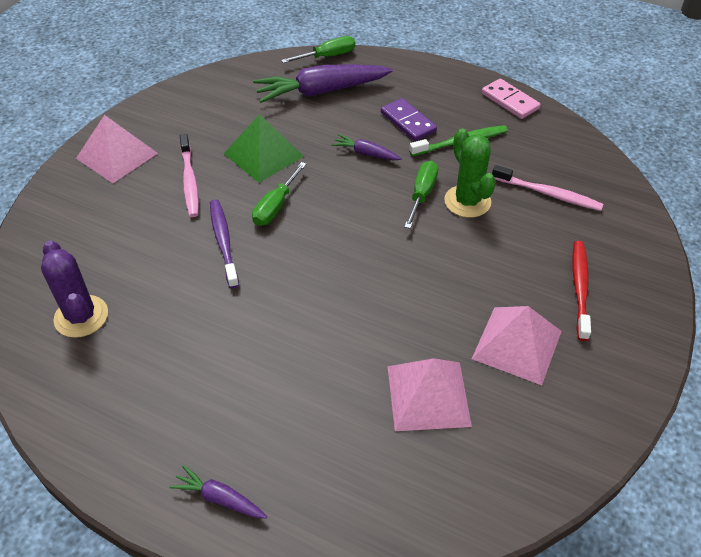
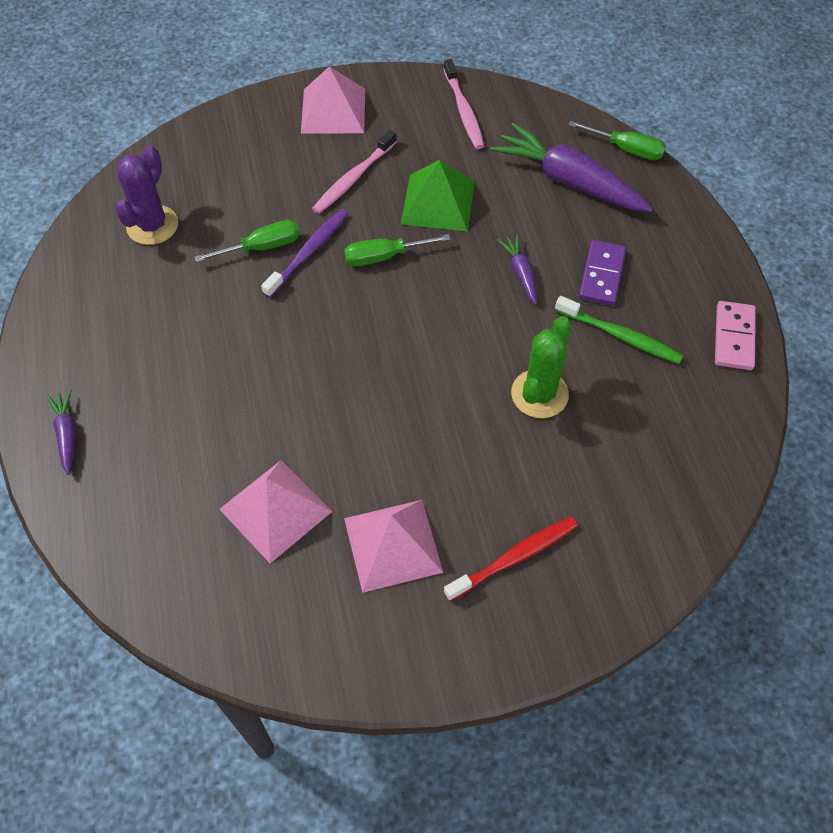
camera: 50 degrees right, 10 degrees up
(422, 194) = (511, 352): green screwdriver -> green screwdriver (262, 247)
(548, 193) = (623, 455): pink toothbrush -> pink toothbrush (463, 110)

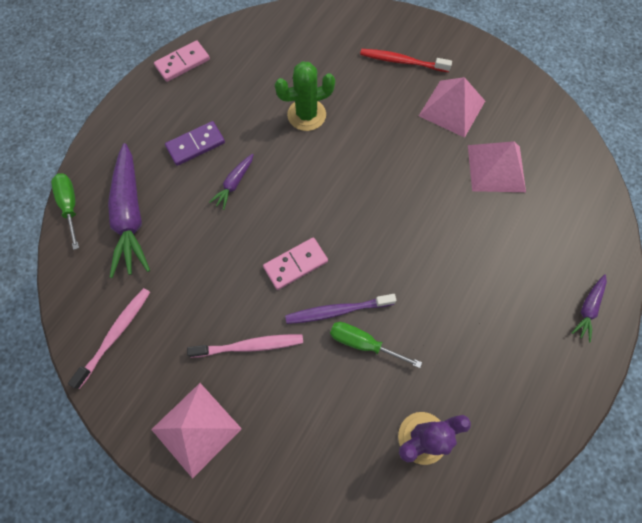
camera: 135 degrees left, 10 degrees up
(384, 256) = (295, 264): green screwdriver -> pink domino
(438, 202) = (221, 274): green pyramid -> none
(619, 335) = (231, 108): green toothbrush -> none

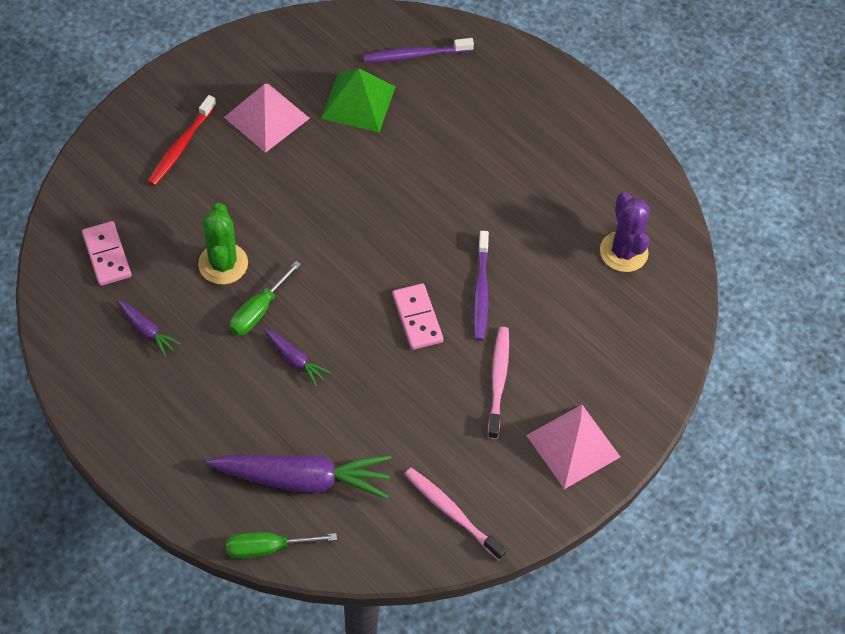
camera: 80 degrees left, 10 degrees down
(182, 63) = (86, 388): pink domino -> pink domino (106, 255)
(196, 145) = (225, 392): purple domino -> none
(363, 343) = (521, 277): green screwdriver -> green screwdriver (258, 311)
(496, 168) = (358, 102): pink pyramid -> green pyramid
(567, 200) = (416, 55): none -> purple toothbrush
(587, 308) = (534, 81): purple carrot -> purple carrot (146, 330)

